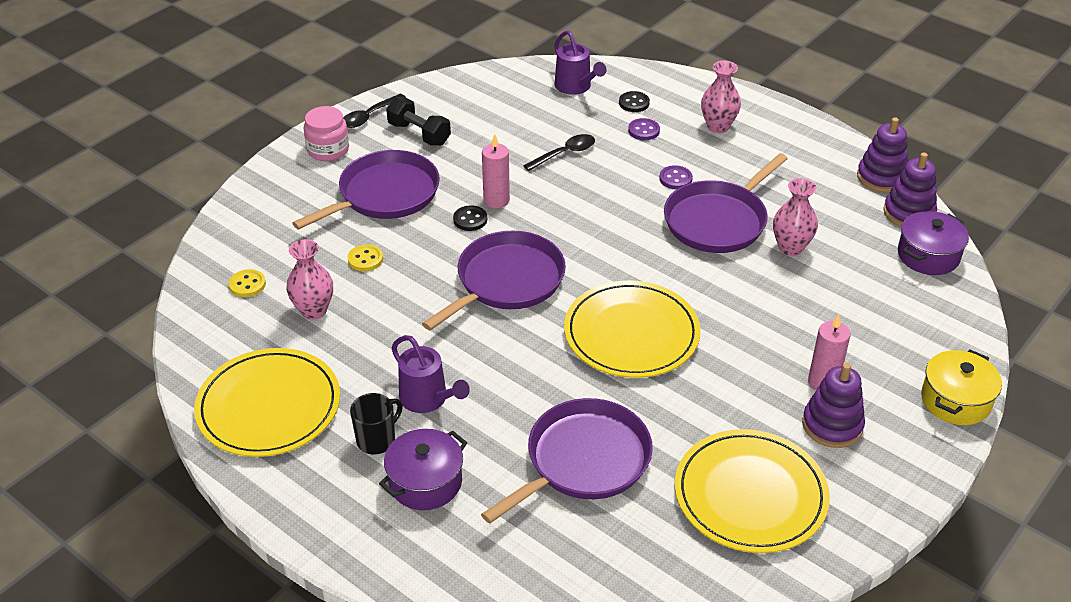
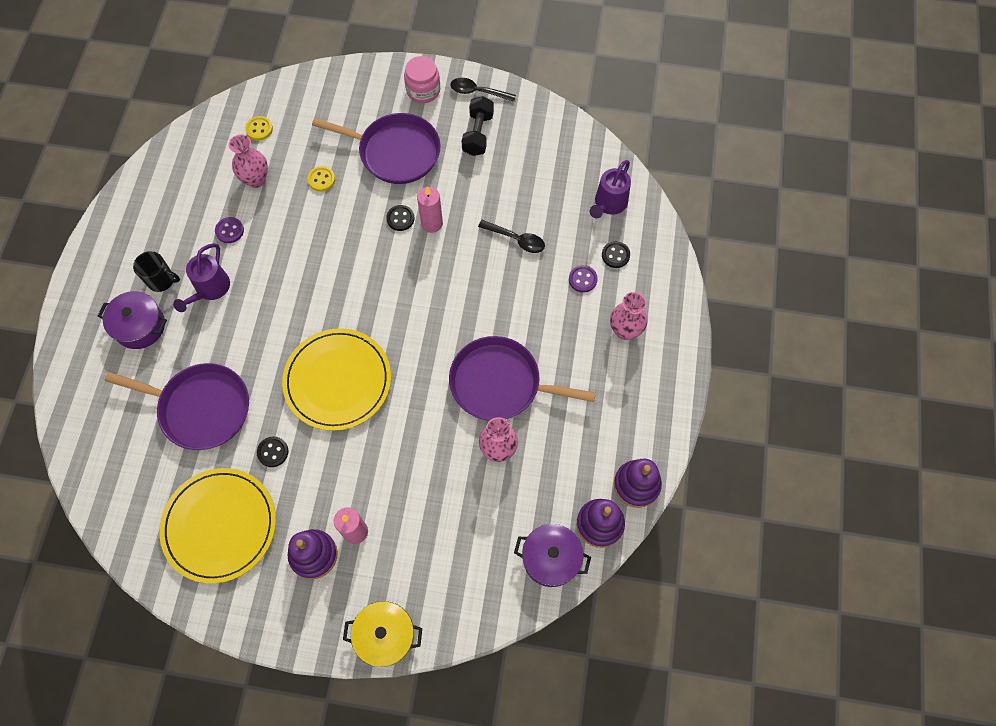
camera: 60 degrees right, 25 degrees up
(269, 406) = (160, 206): yellow plate -> none
(506, 281) = (347, 275): purple pan -> none
(675, 179) = (534, 330): purple button -> purple button (229, 231)
(684, 416) = (273, 452): none -> black button

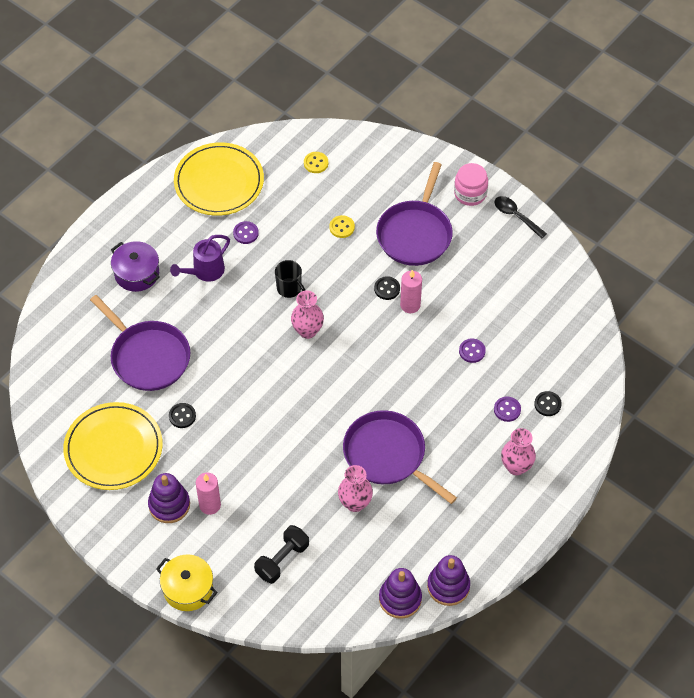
camera: 30 degrees right, 10 degrees down
(162, 280) = (172, 246): black mug -> black mug (289, 289)
(256, 179) = (289, 202): pink vase -> pink vase (307, 331)
(338, 381) = (262, 389): yellow plate -> yellow plate (219, 182)
(395, 152) = (415, 233): purple pan -> purple pan turned 60 degrees clockwise
(478, 134) = (494, 251): black dumbbell -> black dumbbell (282, 560)
(516, 239) = (472, 351): black spoon -> purple button
(551, 558) = (346, 603): purple pot -> none
(608, 204) = (569, 361): purple watering can -> none

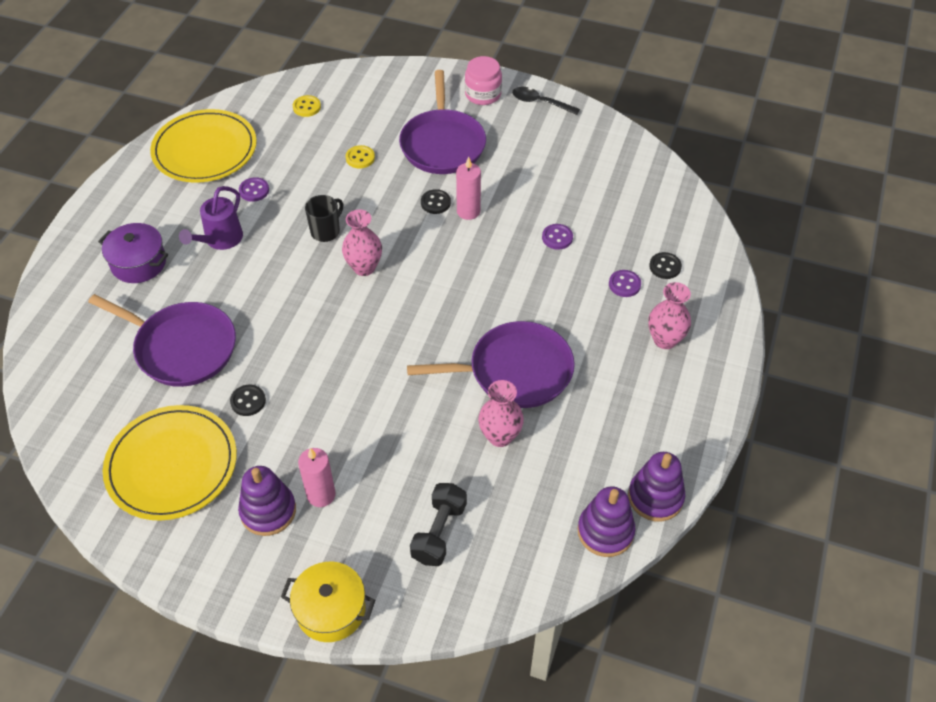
camera: 20 degrees left, 5 degrees down
(289, 289) = (326, 231): black mug -> black mug turned 75 degrees counterclockwise
(388, 455) = (514, 371): purple pan -> purple pan turned 150 degrees clockwise

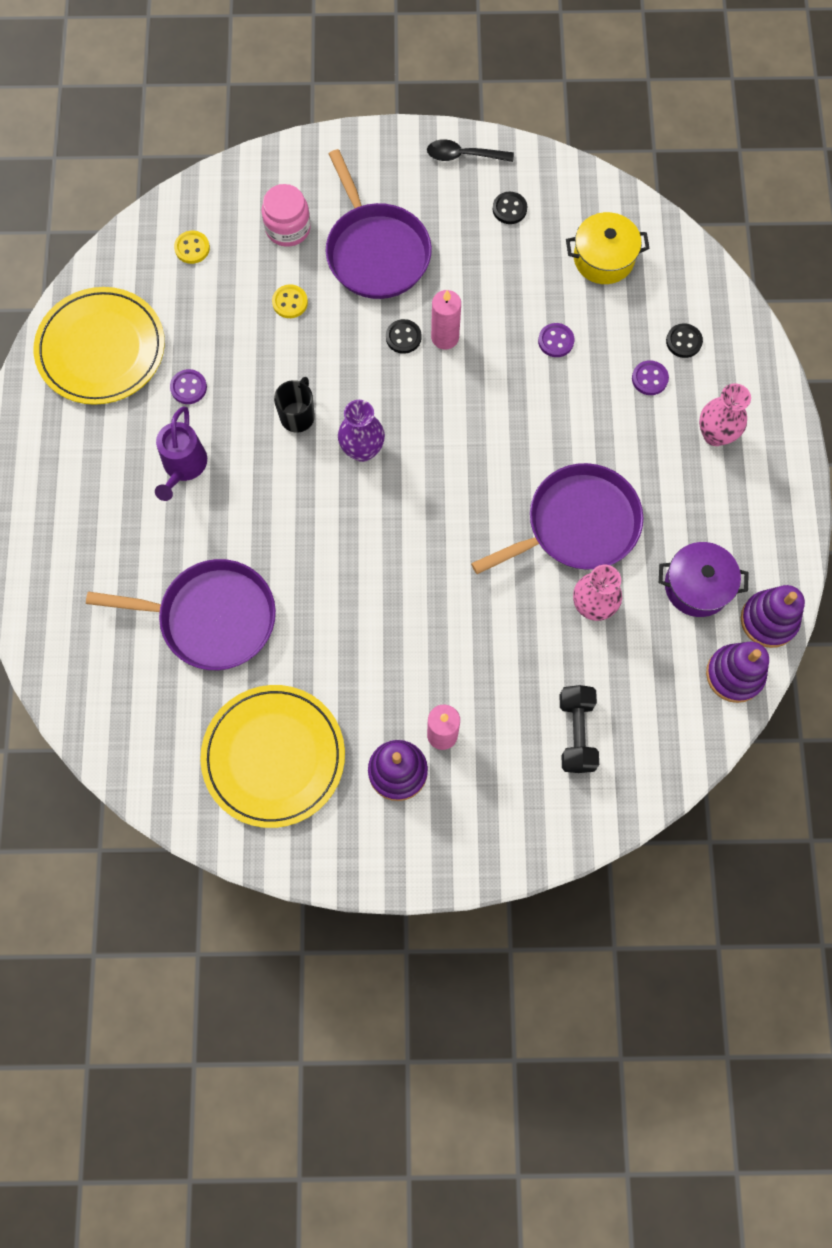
camera: 20 degrees left, 20 degrees up
(139, 263) = (106, 528): purple pot -> purple pot (697, 586)
(248, 401) = (316, 656): black button -> black button (509, 209)
(331, 610) = (508, 850): yellow pot -> yellow pot (603, 258)
(364, 267) = (362, 450): pink vase -> purple vase
(483, 94) = (392, 164): pink jar -> pink jar (288, 228)

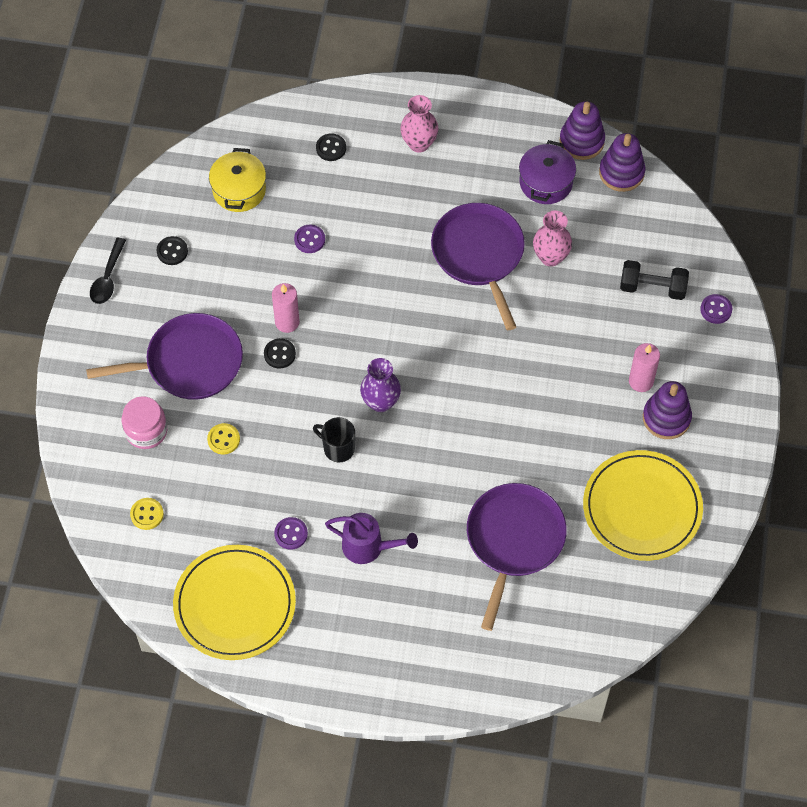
camera: 80 degrees left, 10 degrees down
(649, 379) = (359, 179): purple button -> purple button (716, 310)

